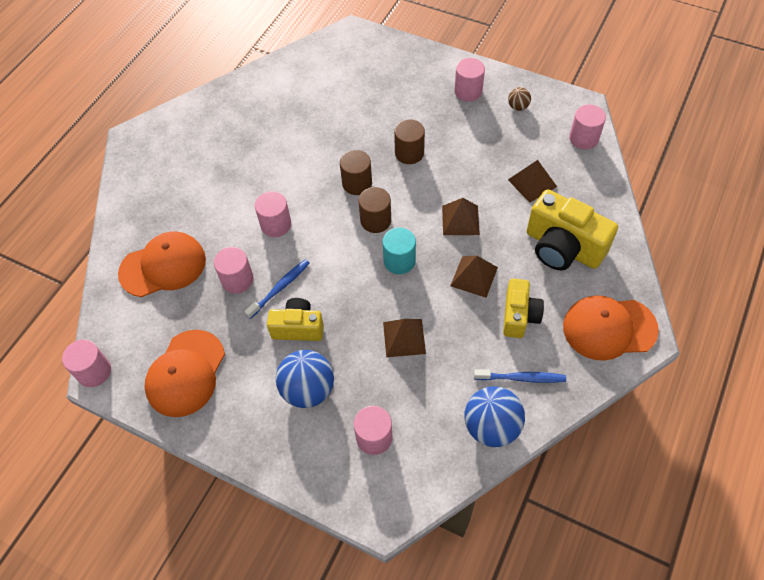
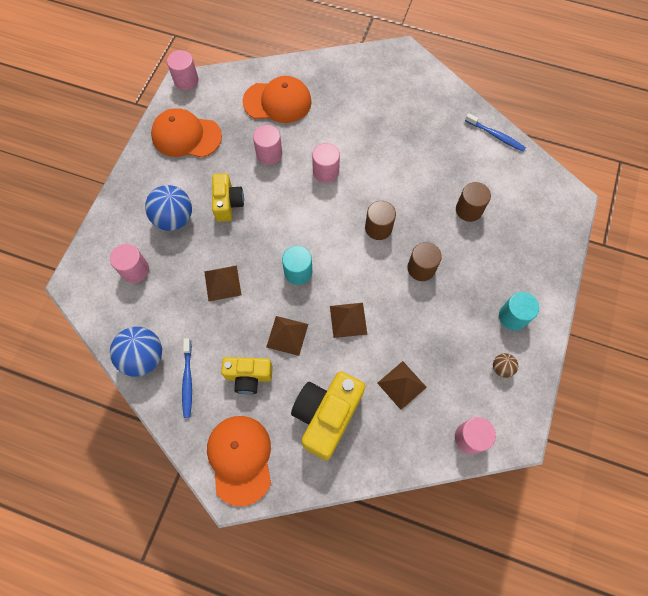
camera: 80 degrees right, 10 degrees up
(163, 266) = (277, 102): orange cap -> orange cap turned 60 degrees counterclockwise
(280, 288) = (263, 185): blue toothbrush -> blue toothbrush (496, 136)
(375, 220) = (339, 248): brown cylinder -> brown cylinder (468, 210)
(468, 91) = (513, 317): pink cylinder -> turquoise cylinder

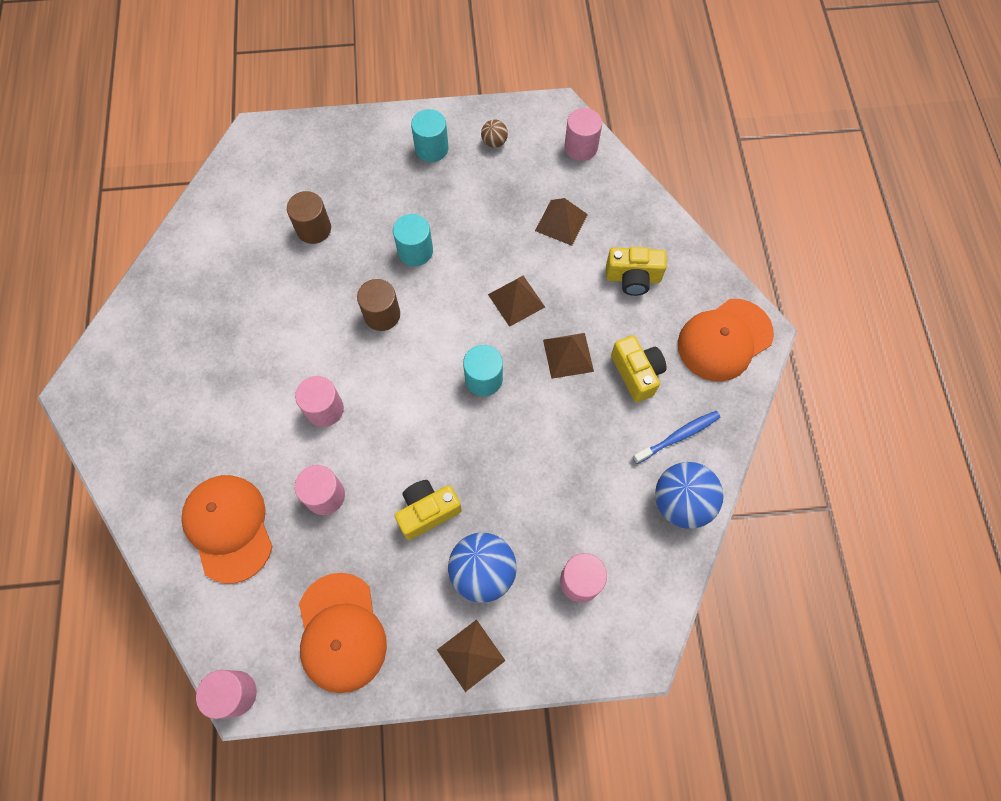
camera: 115 degrees left, 0 degrees up
(222, 283) = (542, 459): brown pyramid -> brown pyramid (471, 655)
(326, 416) = (633, 278): yellow camera -> yellow camera, size x0.61
(421, 268) = (415, 251): brown cylinder -> turquoise cylinder
(496, 136) = (189, 234): blue toothbrush -> none

